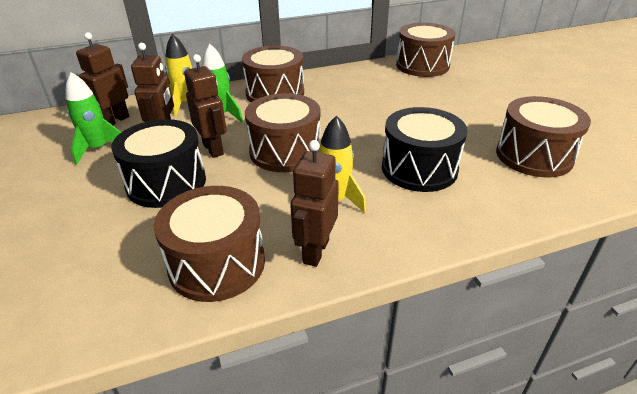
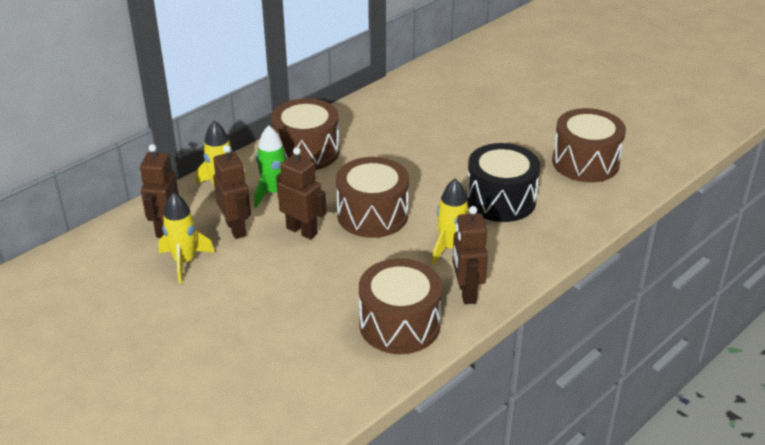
camera: 25 degrees left, 0 degrees up
(98, 149) = (184, 262): green rocket -> yellow rocket
(166, 183) = (290, 275): black drum -> none
(422, 65) = (433, 80): brown drum -> none

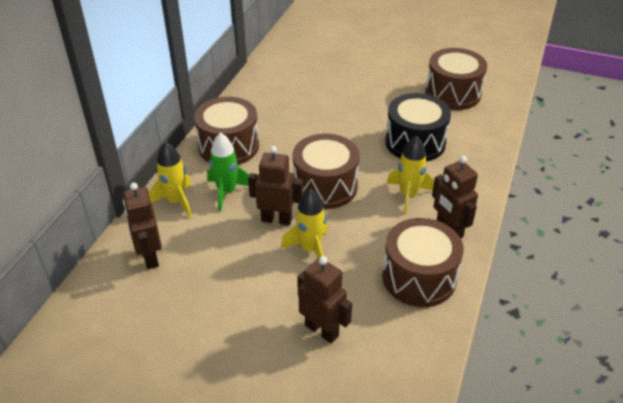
camera: 25 degrees left, 5 degrees up
(184, 262) = (191, 284): yellow rocket -> yellow rocket (310, 249)
(236, 228) = (217, 236): brown robot -> brown robot (322, 330)

